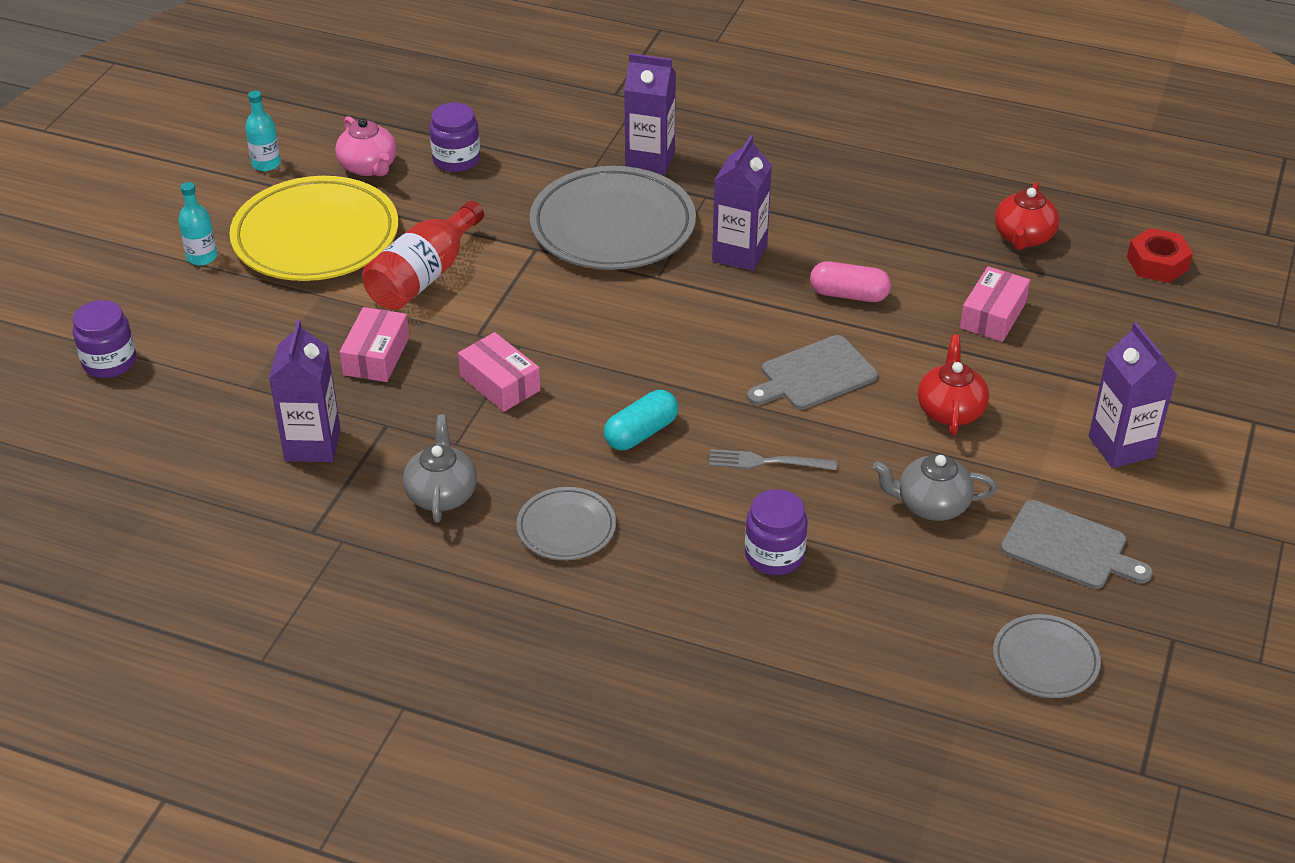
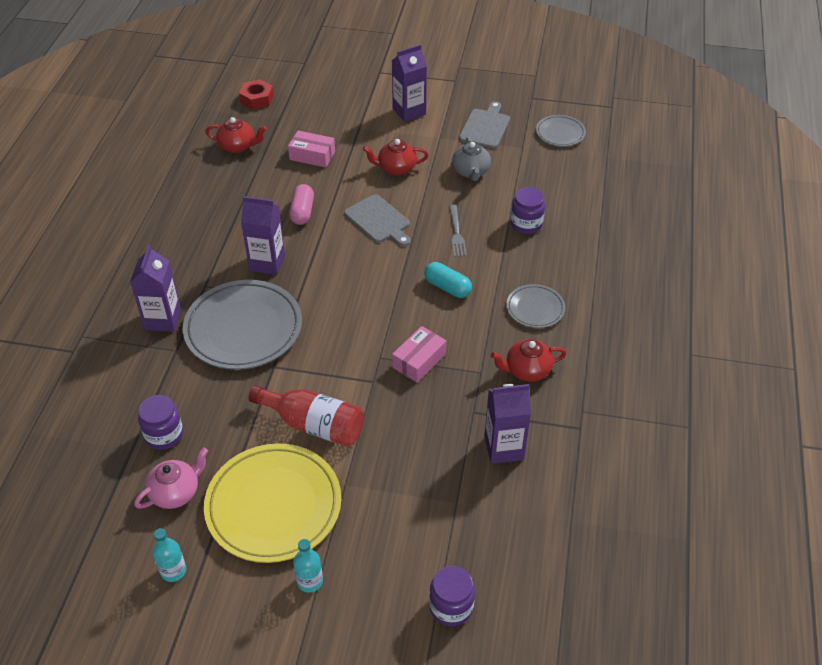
camera: 100 degrees left, 5 degrees up
(376, 356) = (406, 433): pink box -> none
(441, 494) = (526, 370): grey teapot -> red teapot

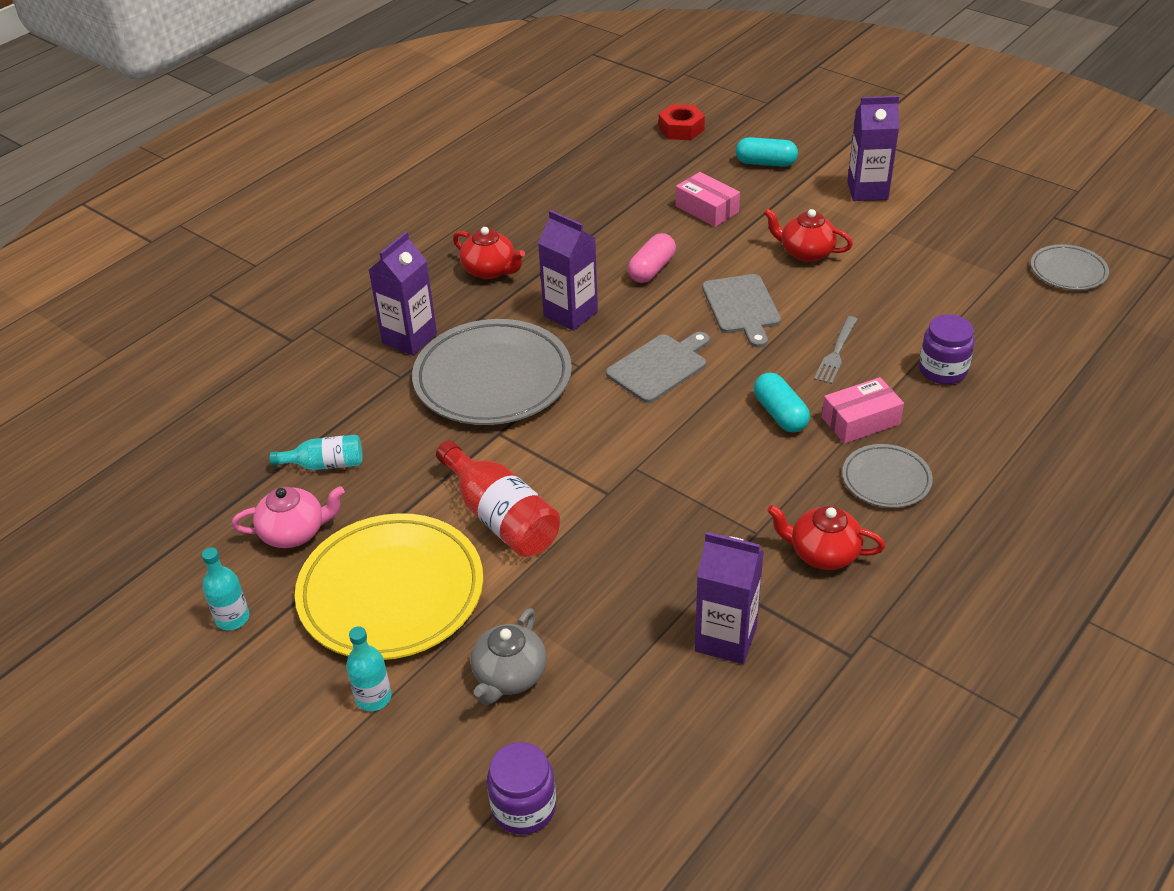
camera: 30 degrees right, 5 degrees down
(164, 435) = (325, 464): purple jar -> turquoise bottle
(238, 146) = (623, 175): red teapot -> red teapot (490, 270)
(331, 109) = (765, 163): none -> turquoise capsule
(419, 360) = (683, 489): pink box -> pink box (860, 421)
(471, 172) = (905, 284): grey teapot -> grey teapot (509, 676)
(485, 127) = (962, 236): grey cutting board -> grey cutting board (659, 367)

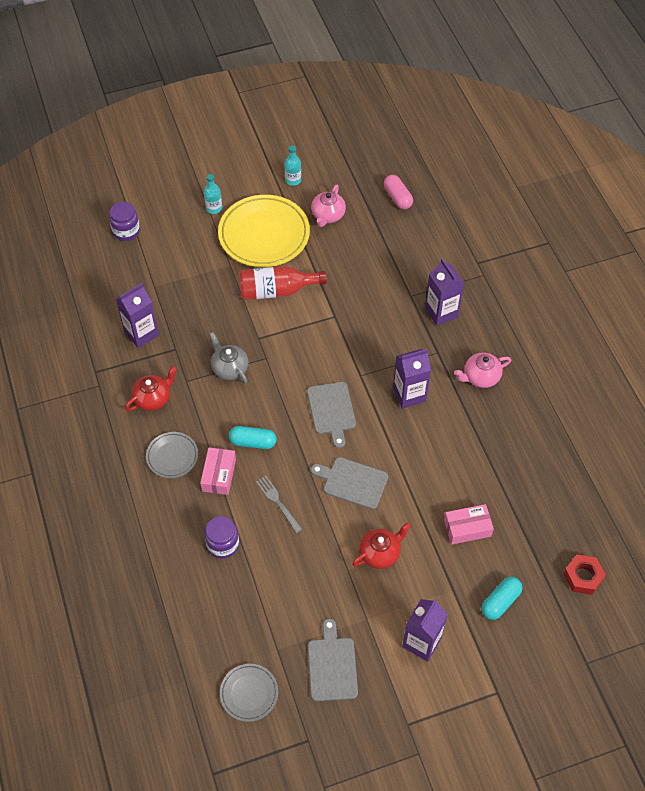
camera: 120 degrees right, 15 degrees up
(325, 464) = (365, 241): turquoise bottle -> none
(490, 270) = (480, 377): red teapot -> pink teapot
(493, 379) = (379, 333): grey plate -> none
(509, 676) = (187, 253): grey teapot -> grey teapot (229, 368)
(652, 269) = (423, 458): pink capsule -> pink capsule (397, 197)
(965, 232) = (332, 666): none -> grey cutting board

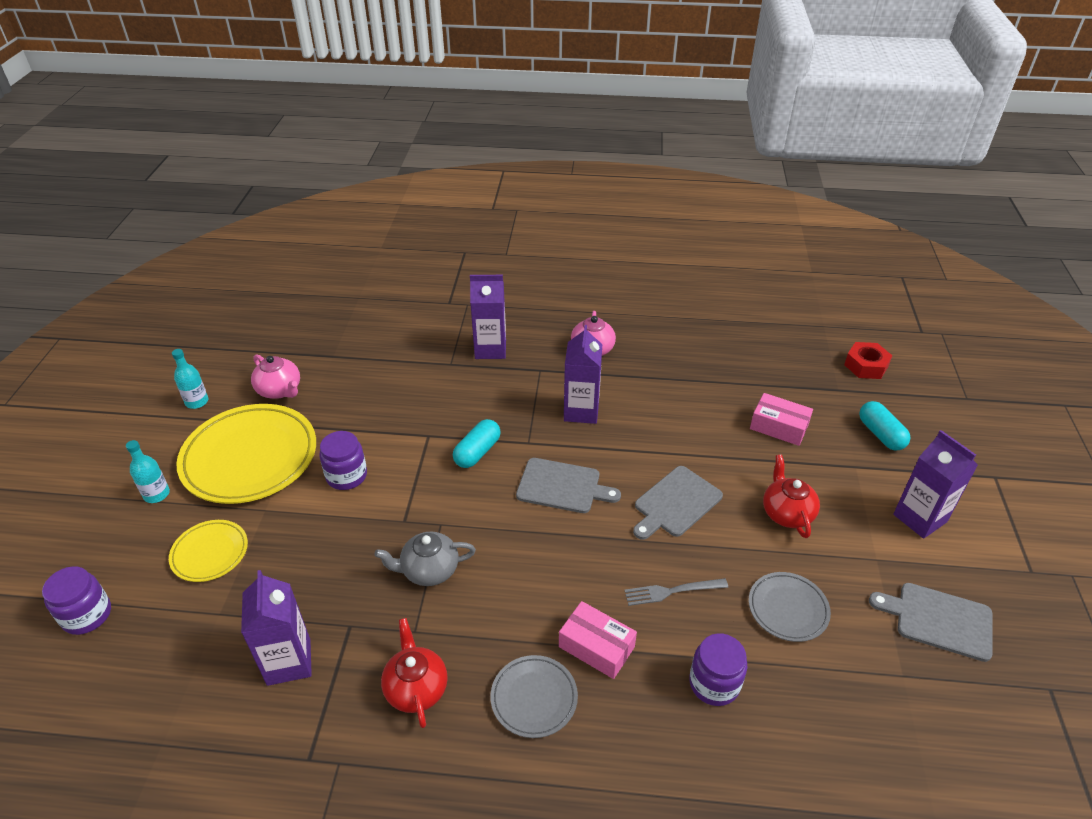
camera: 65 degrees left, 15 degrees down
(188, 258) = (210, 553): none -> yellow plate
(249, 693) = (970, 738): grey plate -> grey plate (788, 609)
(253, 442) = (564, 586): turquoise capsule -> turquoise capsule (477, 452)
(277, 291) = (346, 476): red bottle -> purple jar
(397, 197) = (312, 328): pink capsule -> none
(467, 528) = (779, 427): pink box -> pink box turned 75 degrees counterclockwise

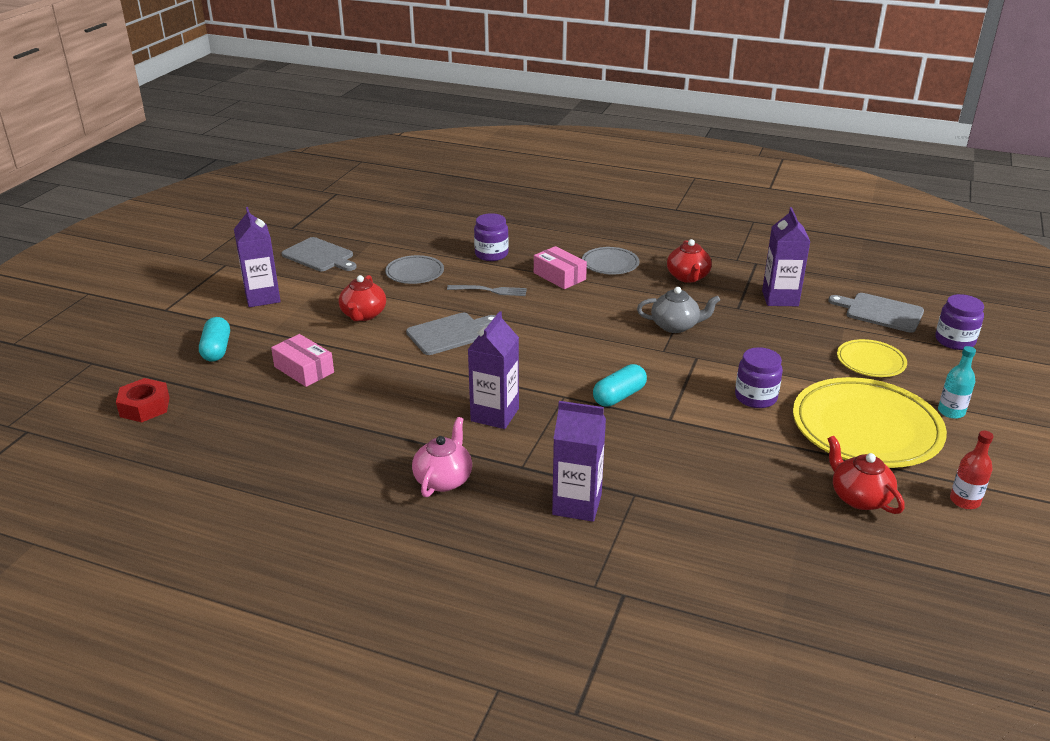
camera: 165 degrees left, 10 degrees down
(197, 402) = (964, 501): turquoise bottle -> red bottle
(280, 390) = (859, 497): pink teapot -> red teapot
(562, 486) = (544, 358): grey cutting board -> grey cutting board (881, 312)

